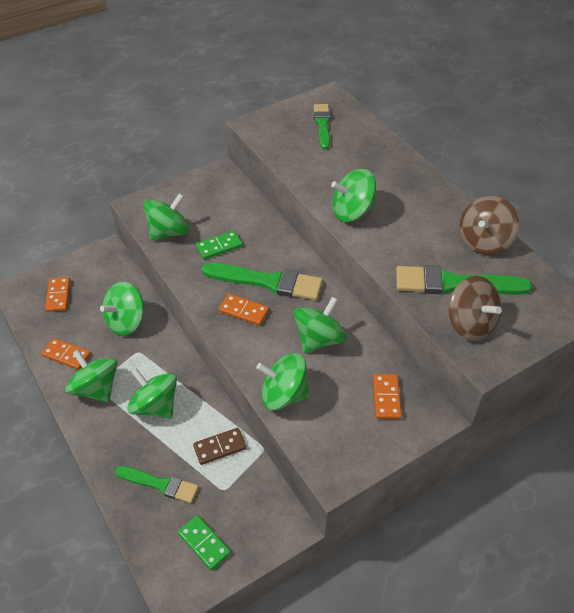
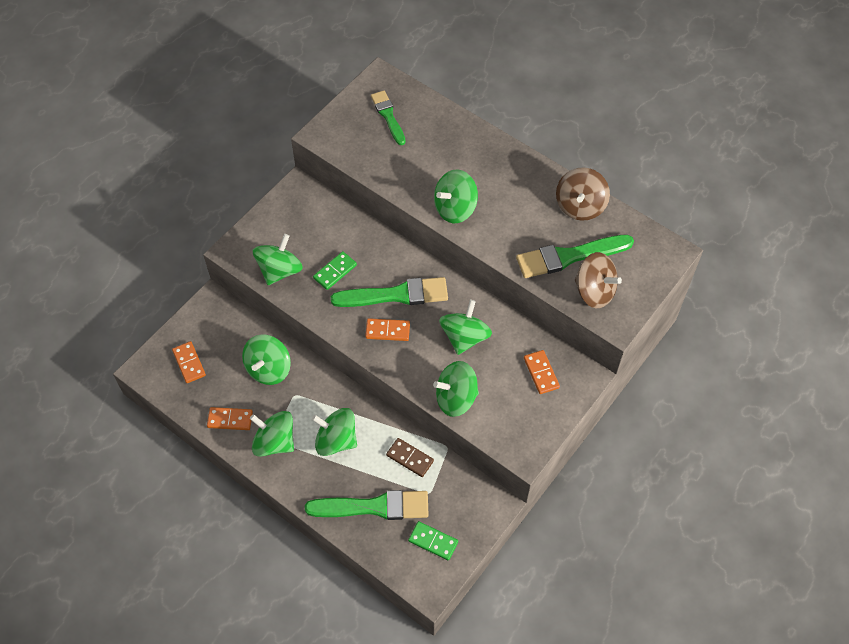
camera: 20 degrees left, 10 degrees up
(160, 484) = (374, 507): green brush -> green brush, size x1.59
(220, 447) = (410, 458): brown domino -> brown domino turned 75 degrees clockwise

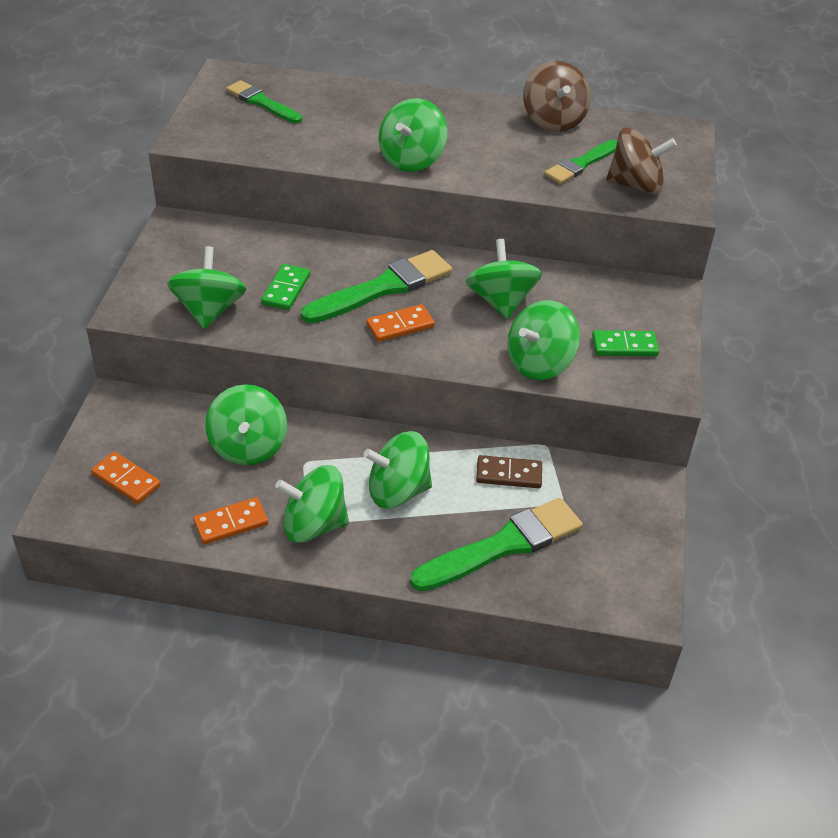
camera: 30 degrees left, 15 degrees down
(433, 541) = (608, 553): green domino -> green domino (624, 346)
(541, 373) = (619, 305): orange domino -> none
(569, 256) = (580, 164): green brush -> green brush, size x0.63

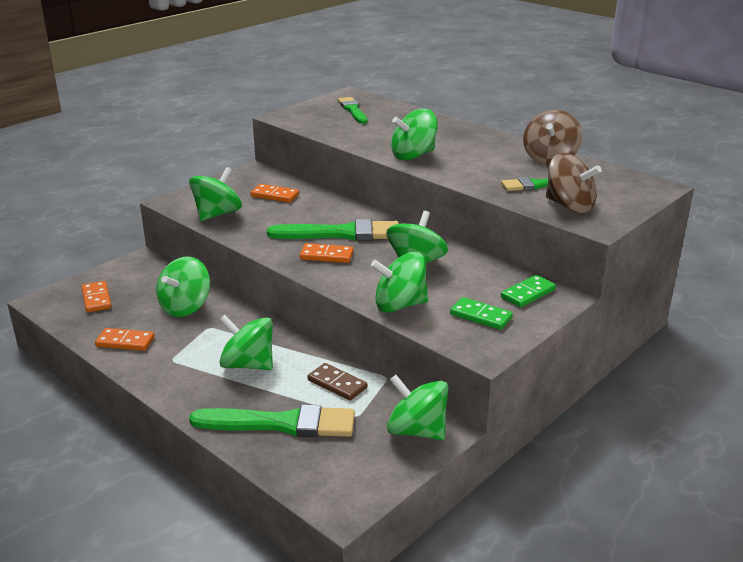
camera: 35 degrees right, 15 degrees down
(246, 256) = (275, 195): none -> orange domino
(286, 289) = (277, 217): green domino -> green domino (528, 293)
(314, 525) = (172, 362): green spinning top -> green spinning top (417, 431)

